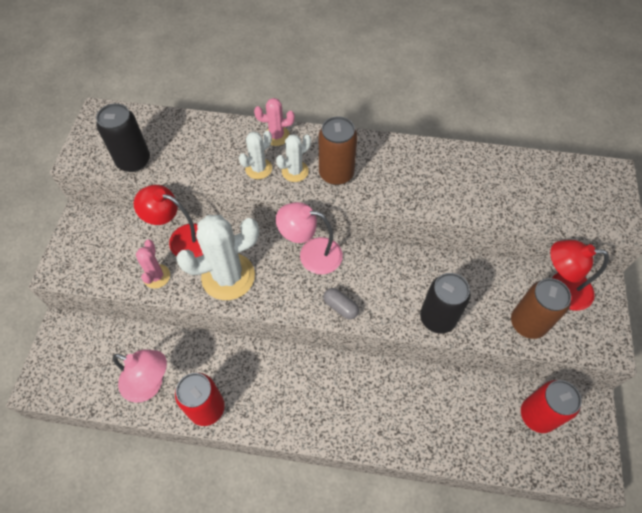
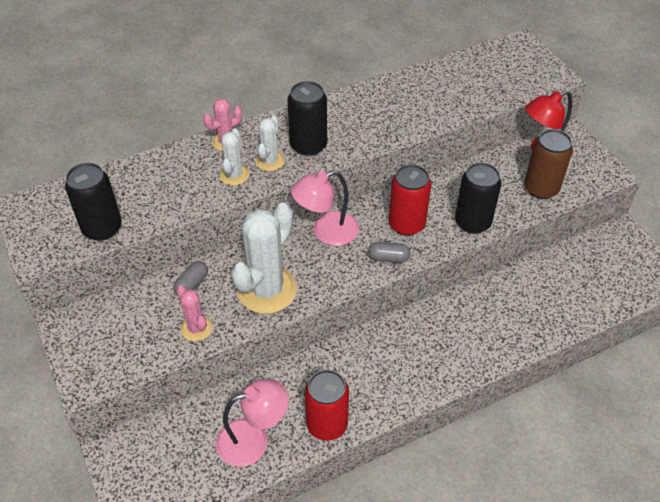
camera: 35 degrees left, 10 degrees down
(181, 239) = (192, 284): red lamp -> grey capsule
(336, 173) = (308, 145): brown can -> black can
(537, 415) = (593, 262): red can -> red can (406, 224)

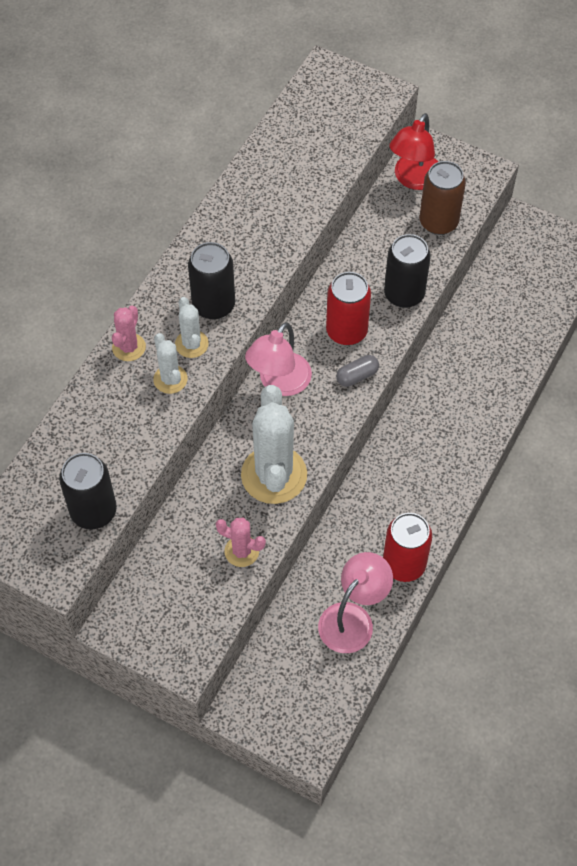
camera: 35 degrees left, 10 degrees up
(192, 284) = (199, 513): grey capsule -> none

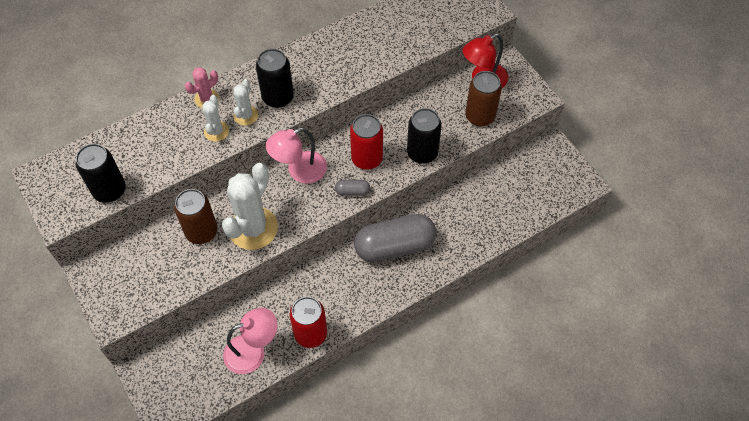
camera: 30 degrees right, 0 degrees up
(216, 510) = (201, 232): none -> brown can
(241, 551) = (198, 267): pink cactus -> none
(428, 419) = (394, 246): none -> grey capsule

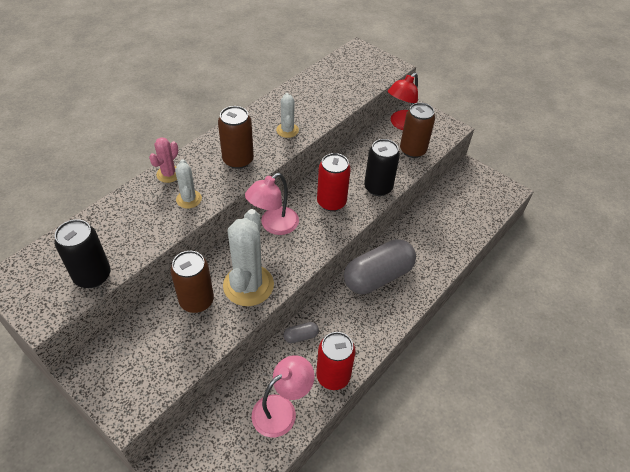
camera: 20 degrees left, 10 degrees down
(246, 115) = (213, 180): white cactus -> white cactus (287, 130)
(278, 97) = (238, 160): black can -> brown can
(352, 191) = (330, 231): grey capsule -> grey capsule (301, 336)

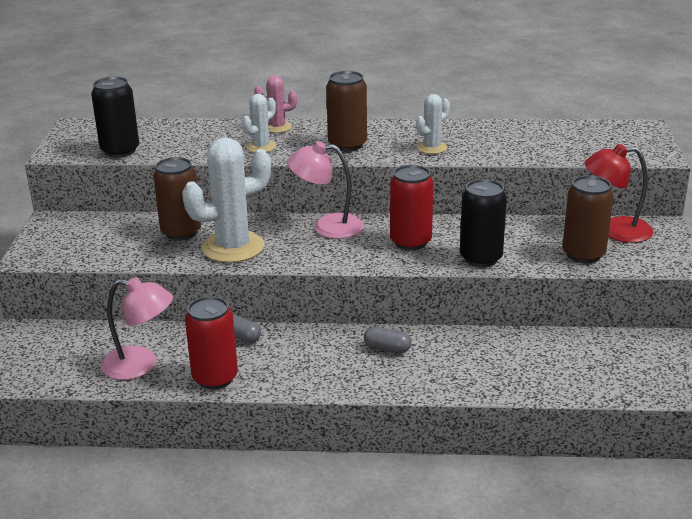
camera: 55 degrees right, 20 degrees down
(378, 276) = (387, 349): grey capsule -> grey capsule, size x0.42

